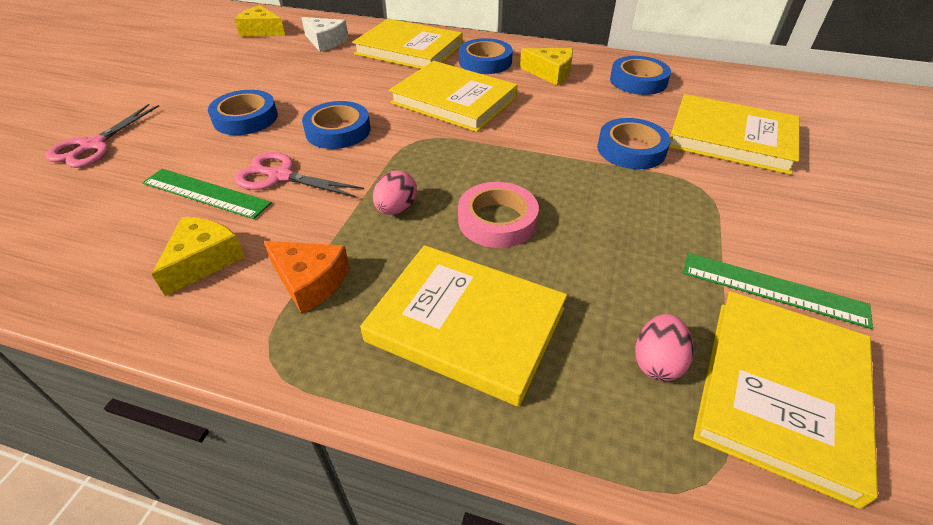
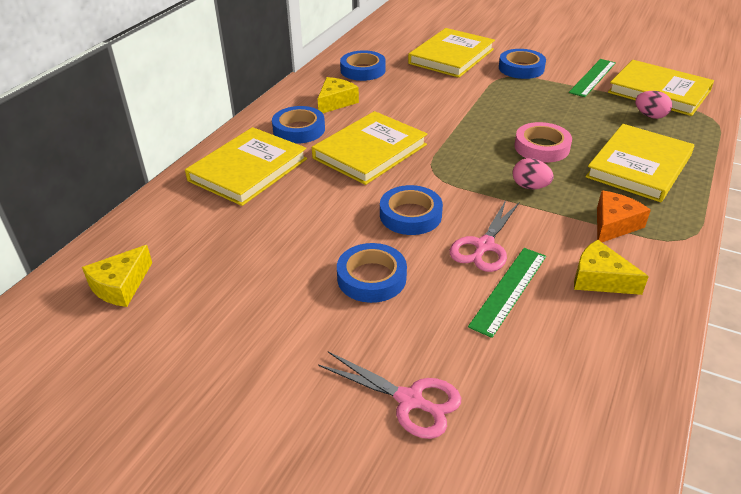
camera: 80 degrees left, 5 degrees down
(325, 42) = (193, 227): white cheese -> none
(631, 149) = (460, 89): blue tape -> blue tape (521, 68)

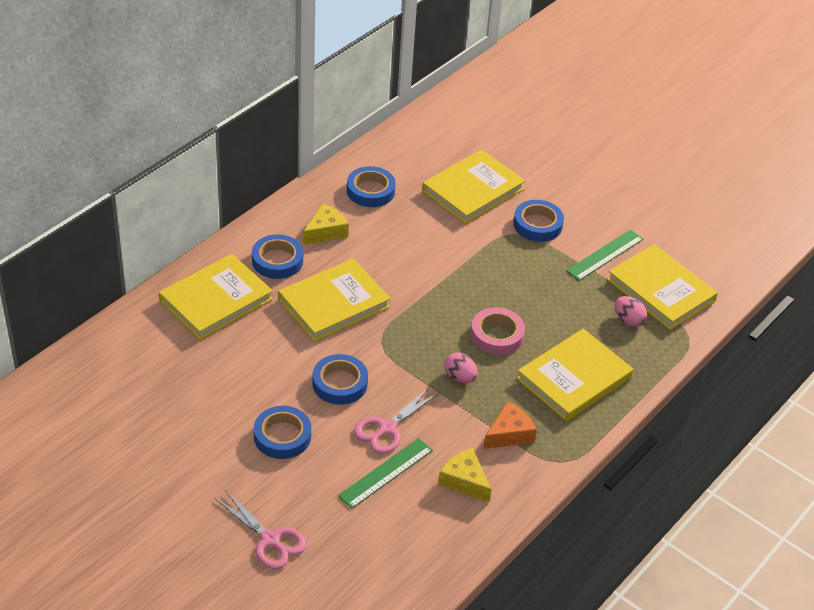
camera: 10 degrees right, 5 degrees up
(120, 286) = (85, 397): yellow cheese -> none

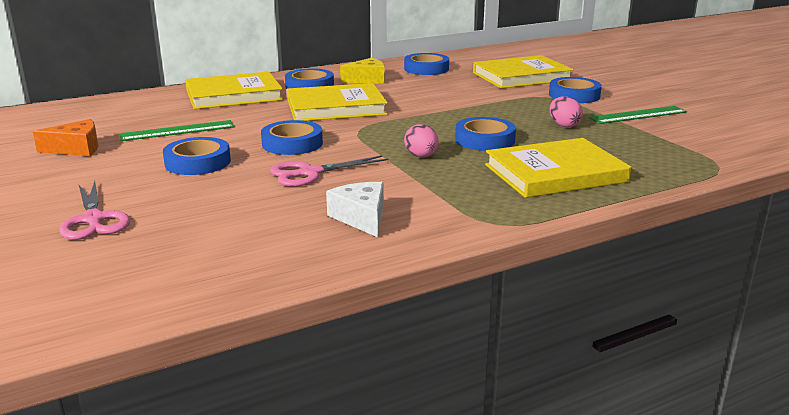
camera: 25 degrees right, 20 degrees down
(386, 473) = (276, 198): green ruler -> green ruler (177, 131)
(464, 481) = (361, 217): yellow cheese -> white cheese
(497, 335) = (484, 140): pink tape -> blue tape
(509, 434) = (447, 196): orange cheese -> orange cheese (76, 148)
(628, 320) = (645, 149): pink egg -> pink egg (564, 125)
(660, 290) = (694, 138): yellow book -> none

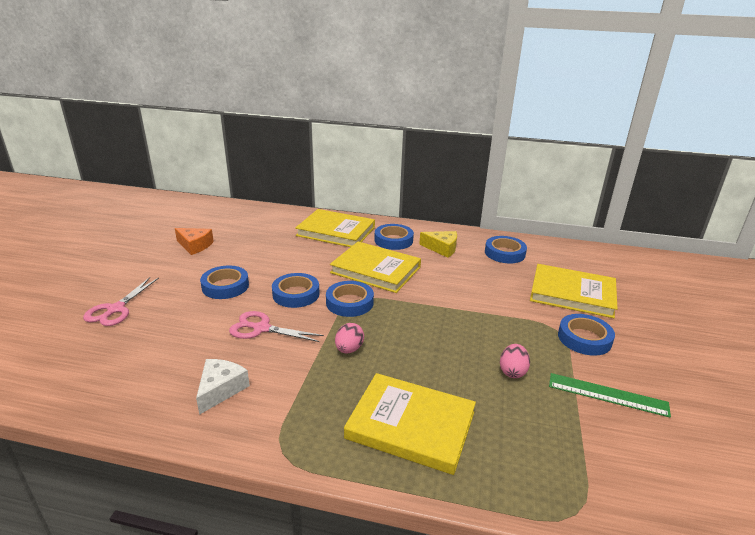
camera: 40 degrees right, 5 degrees up
(177, 131) = (259, 252): green ruler -> none
(484, 140) = (420, 355): blue tape -> blue tape (349, 302)

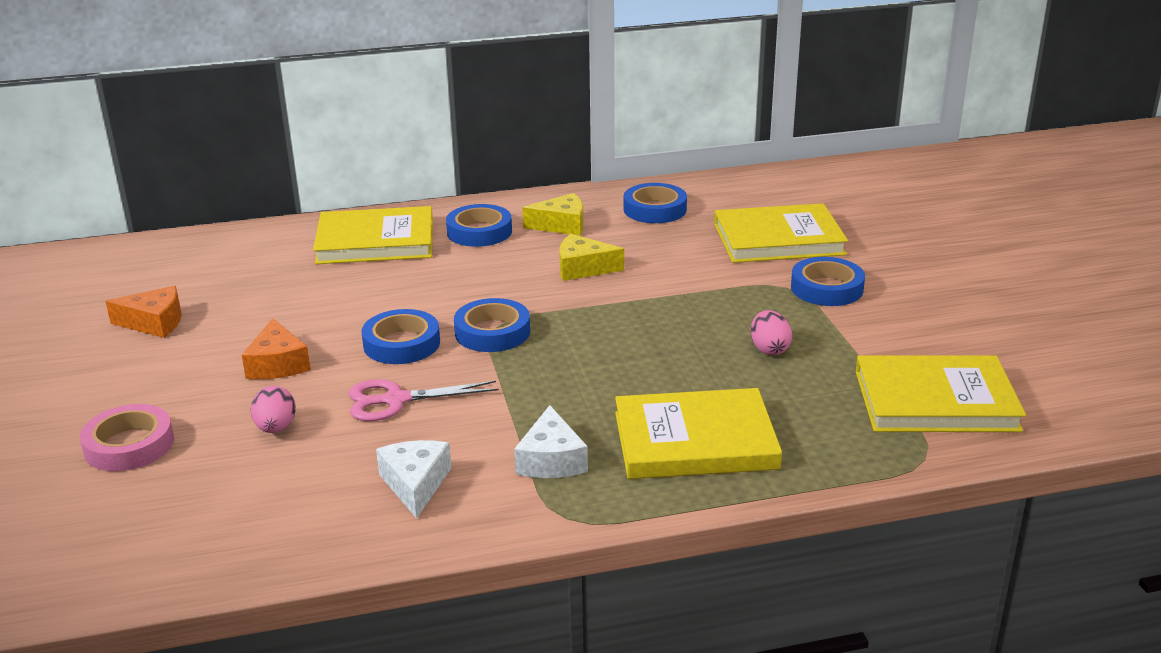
camera: 25 degrees left, 0 degrees up
(116, 309) = (129, 445): pink scissors -> pink tape
(225, 286) = (277, 364): blue tape -> orange cheese
(309, 403) = (551, 460): none -> white cheese
(349, 349) = (545, 387): pink egg -> pink egg (276, 428)
(375, 270) = (490, 280): yellow book -> yellow book (935, 401)
(433, 278) = (583, 268): none -> yellow cheese
(607, 394) = (889, 340): green ruler -> none

